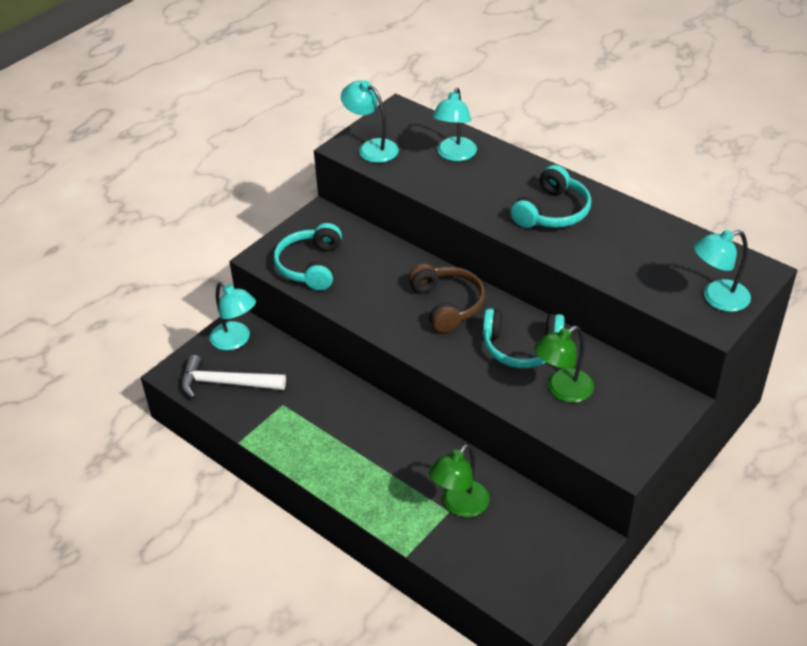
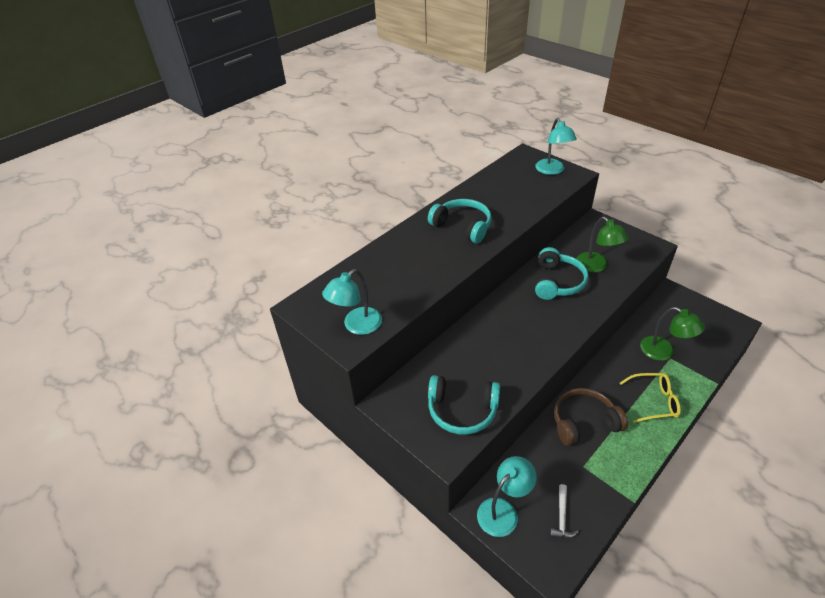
camera: 85 degrees left, 0 degrees up
(226, 383) = (562, 517): white hammer -> white hammer, size x0.54
(373, 480) = (653, 401): none -> yellow glasses
(447, 305) = (513, 319): brown headphones -> brown headphones (584, 422)
(454, 155) = (380, 273): turquoise lamp -> none

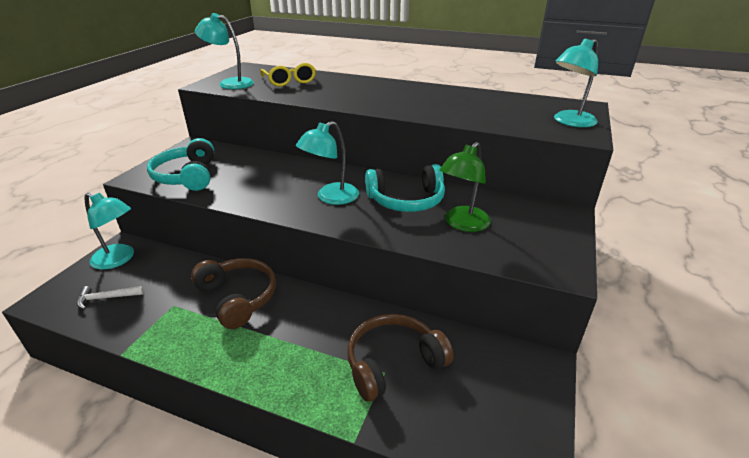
camera: 65 degrees right, 10 degrees down
(462, 226) = (397, 96): turquoise headphones -> none
(539, 320) = (331, 197): none -> turquoise lamp
(653, 401) = (289, 359): yellow glasses -> yellow glasses (289, 81)
(664, 352) = (393, 363): green lamp -> brown headphones

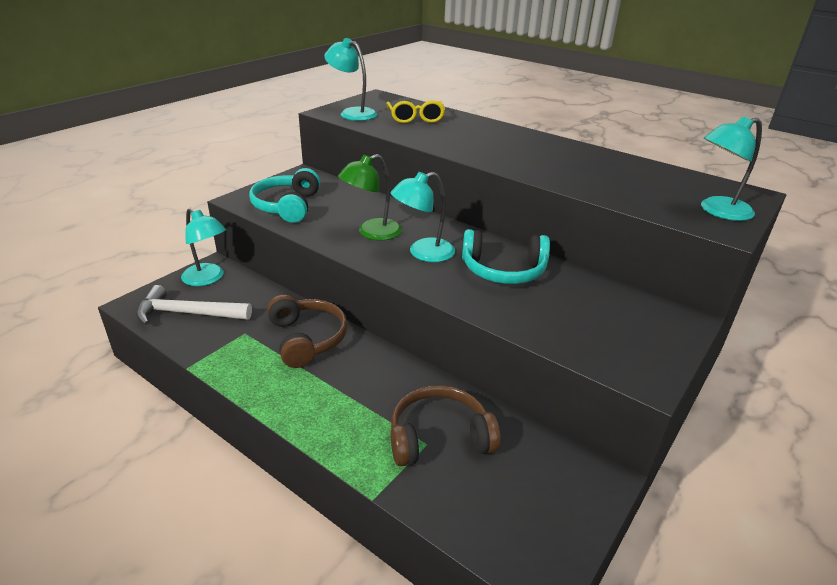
camera: 15 degrees right, 0 degrees up
(107, 298) = (188, 313): white hammer -> white hammer, size x1.85
(462, 224) = (554, 307): green lamp -> green lamp (372, 233)

